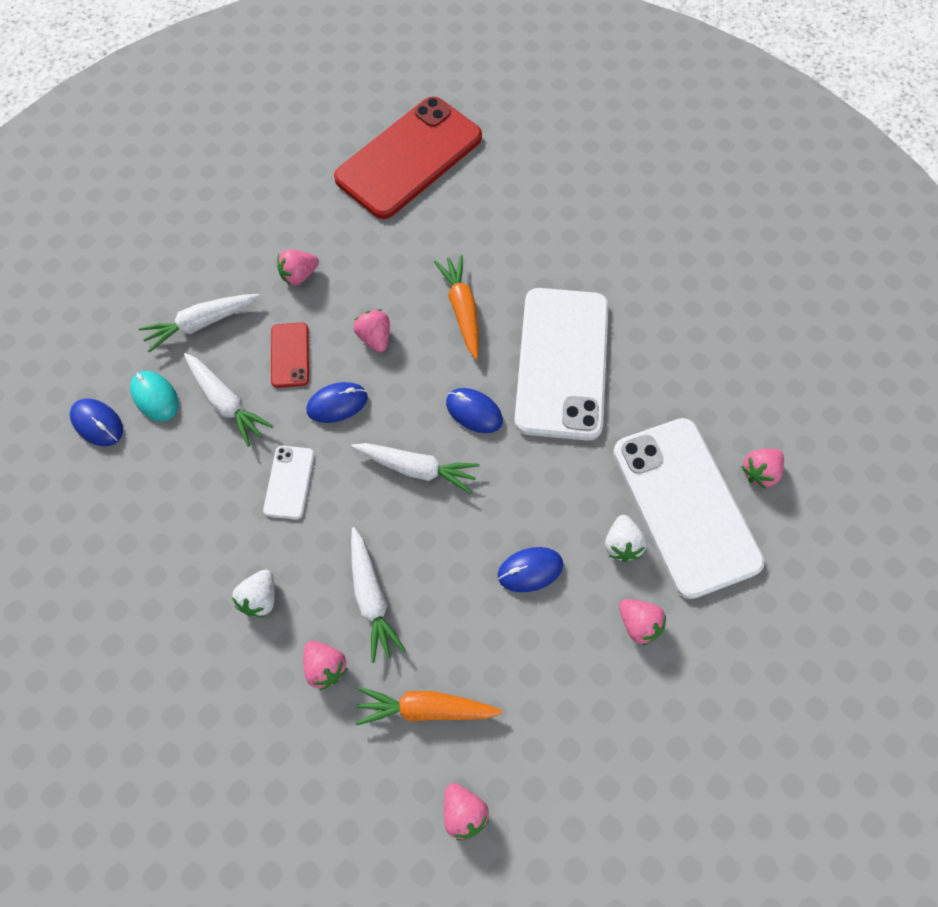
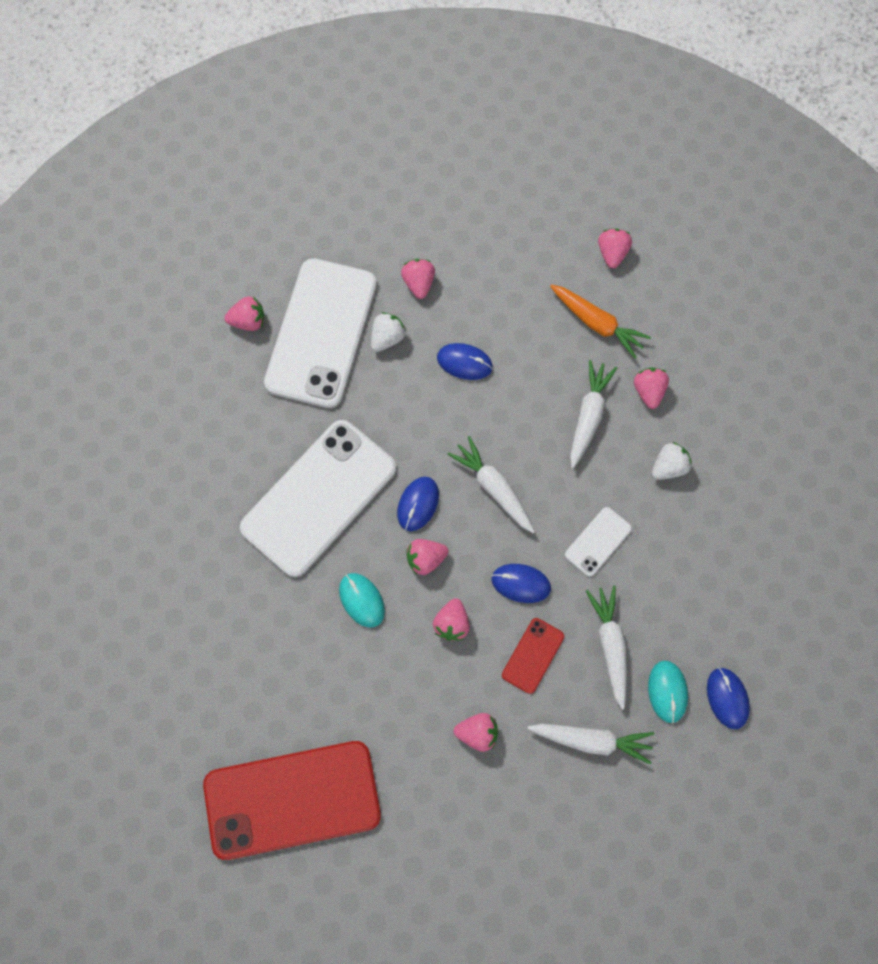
camera: 145 degrees left, 5 degrees up
(433, 372) = (425, 559): none -> pink strawberry
(462, 310) = (362, 600): orange carrot -> turquoise mouse
(474, 411) = (418, 504): blue mouse -> blue mouse turned 45 degrees clockwise

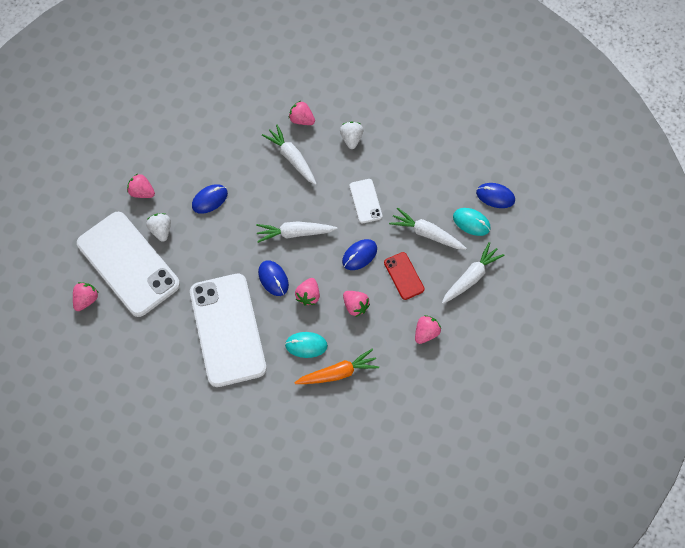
camera: 55 degrees left, 5 degrees down
(292, 799) = (393, 457): red phone -> none
(597, 323) = (242, 118): orange carrot -> orange carrot (338, 373)
(612, 253) = (208, 83): pink strawberry -> none

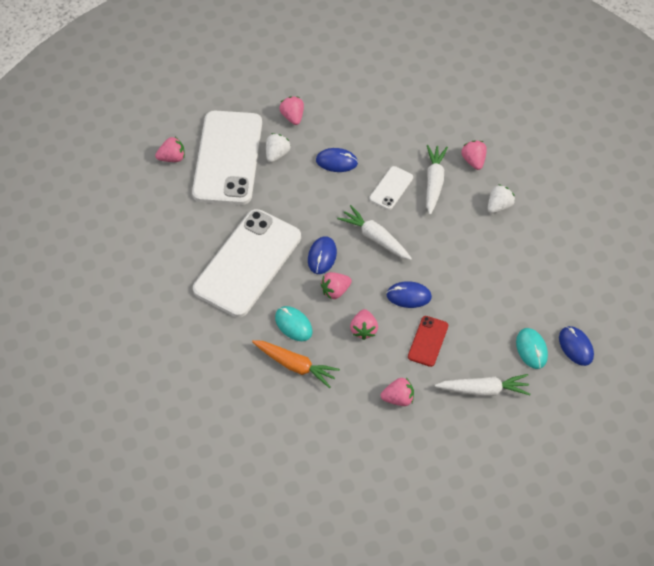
camera: 45 degrees right, 10 degrees down
(365, 201) = (459, 261): white phone -> white phone (391, 188)
(427, 233) = (483, 326): white carrot -> none

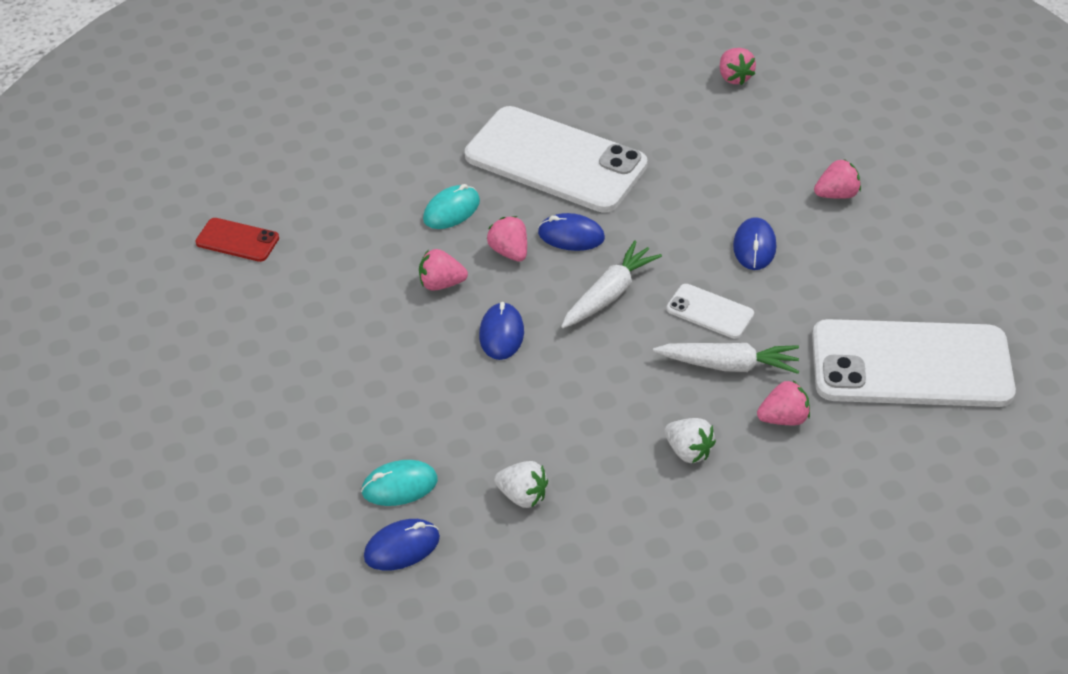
camera: 90 degrees right, 10 degrees down
(228, 158) = (743, 130): white phone -> white phone (911, 364)
(277, 154) = (758, 180): white strawberry -> white strawberry (522, 496)
(295, 365) = (384, 214): orange carrot -> none
(398, 398) = (323, 323): pink strawberry -> none
(428, 341) = (419, 356): red phone -> red phone (237, 240)
(483, 390) = (329, 422): white carrot -> none

